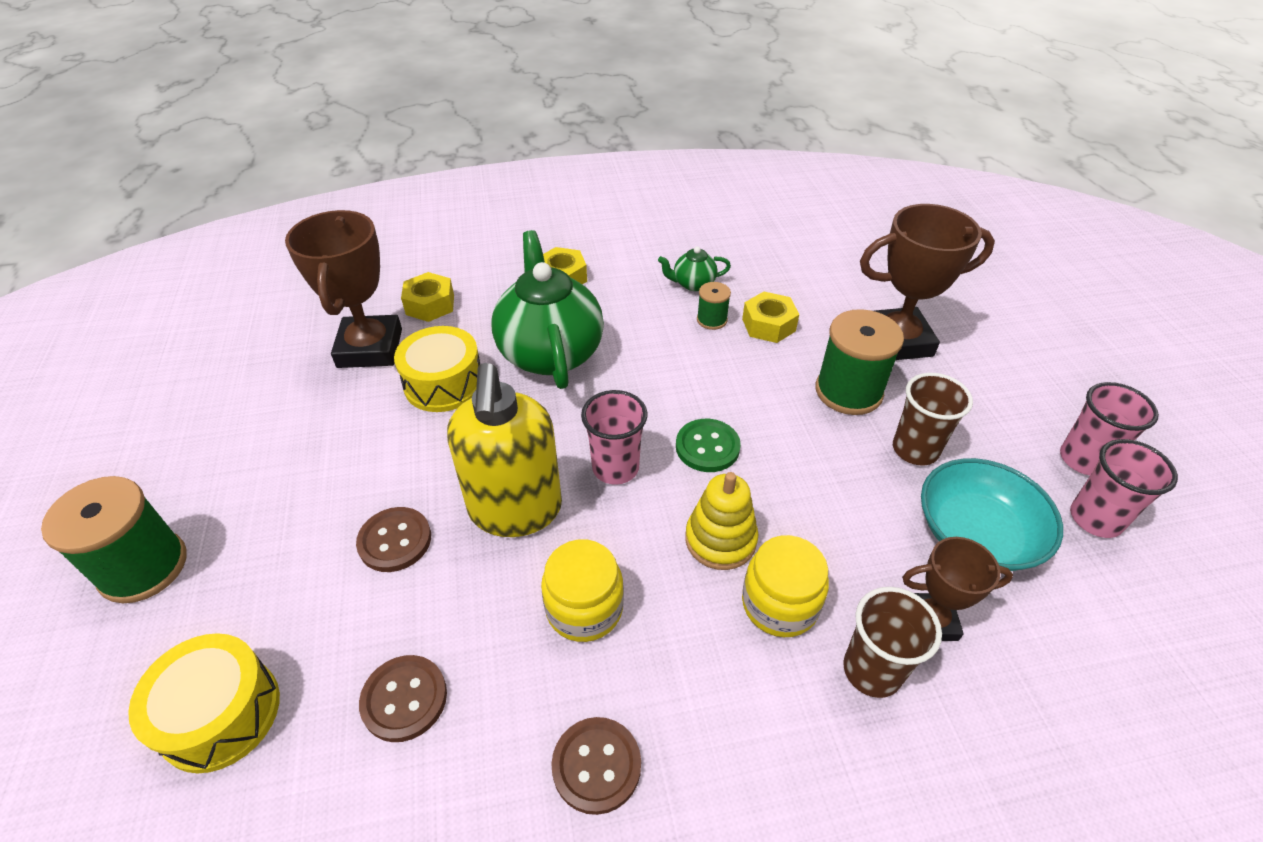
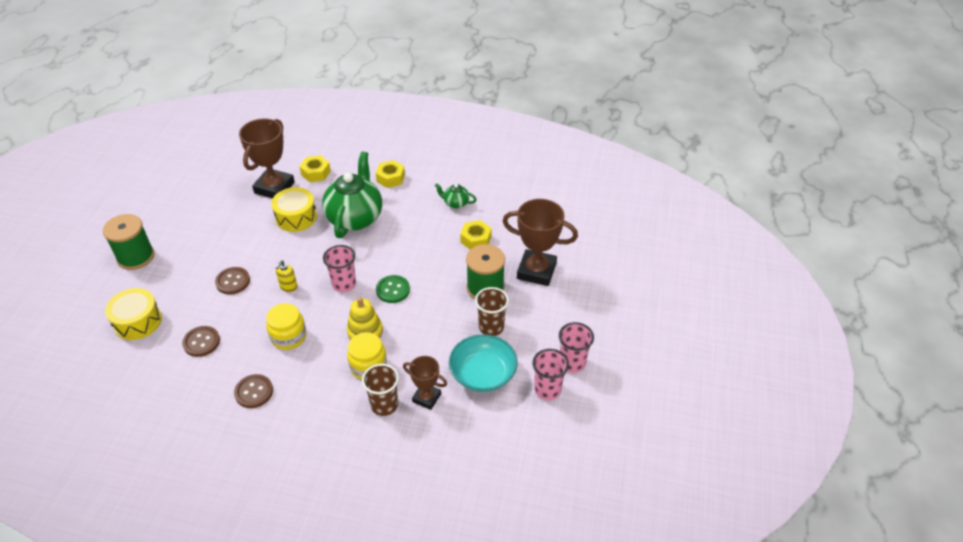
camera: 25 degrees right, 0 degrees up
(515, 510) = (288, 287): yellow soap dispenser -> yellow soap dispenser, size x0.40
(712, 320) = (448, 227): green spool -> none

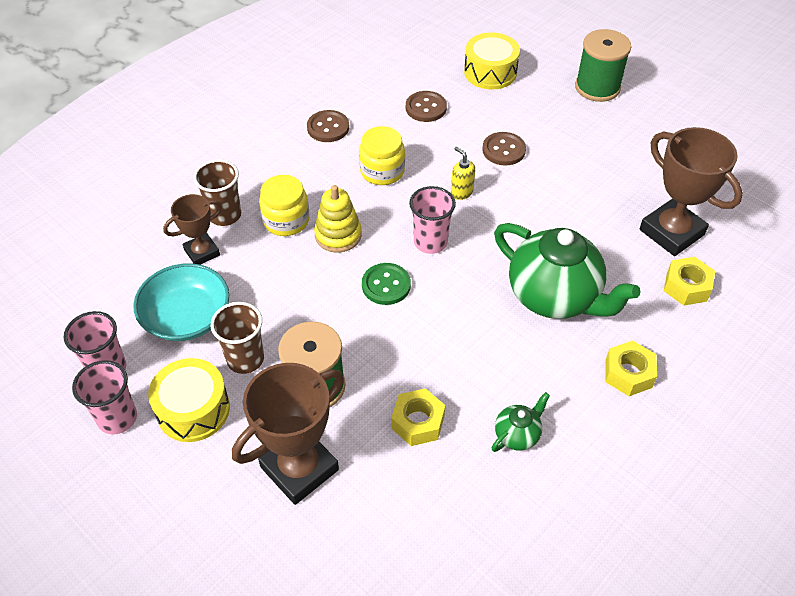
camera: 120 degrees right, 5 degrees up
(296, 217) = (592, 236): yellow drum -> yellow drum (193, 409)

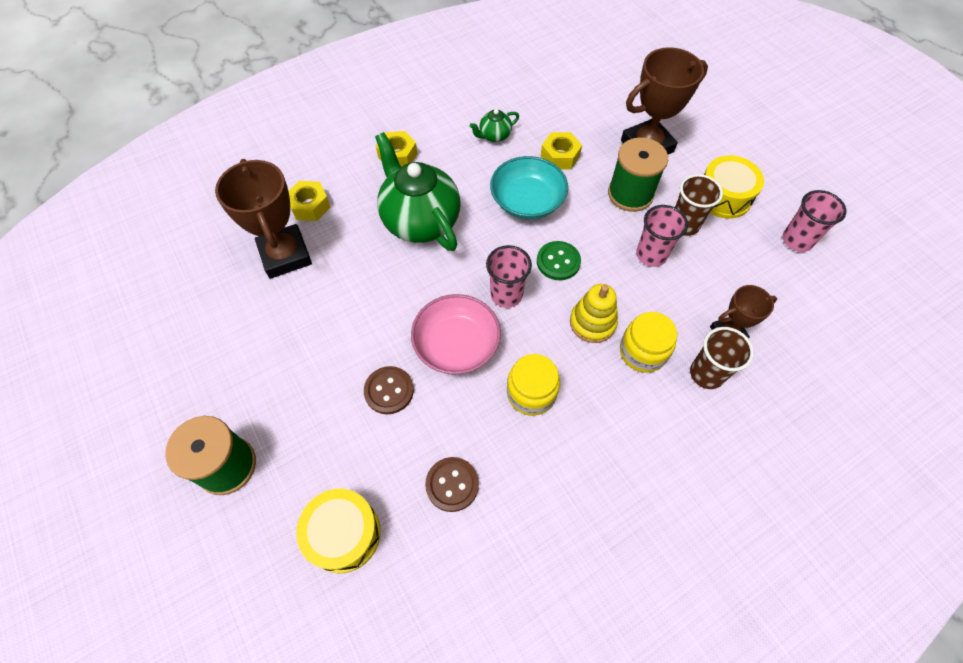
camera: 165 degrees left, 10 degrees up
(117, 418) = (781, 202): pink cup -> pink cup (651, 255)
(187, 317) = (736, 271): turquoise bowl -> turquoise bowl (527, 201)
(328, 127) = (581, 480): brown button -> none
(461, 192) = (456, 344): yellow soap dispenser -> pink bowl

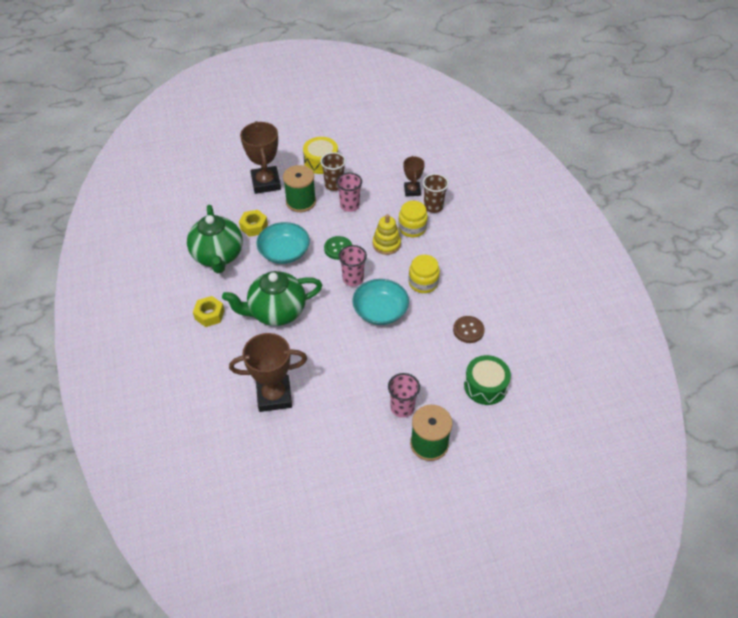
camera: 75 degrees left, 10 degrees down
(310, 206) = (234, 375): yellow nut -> none
(344, 534) = (485, 386): yellow drum -> green drum
(389, 391) = (401, 350): brown button -> none
(456, 344) = (380, 311): pink bowl -> turquoise bowl
(494, 136) = (218, 256): green teapot -> green teapot, size x2.26
(797, 240) = (363, 144): pink cup -> pink cup (402, 408)

